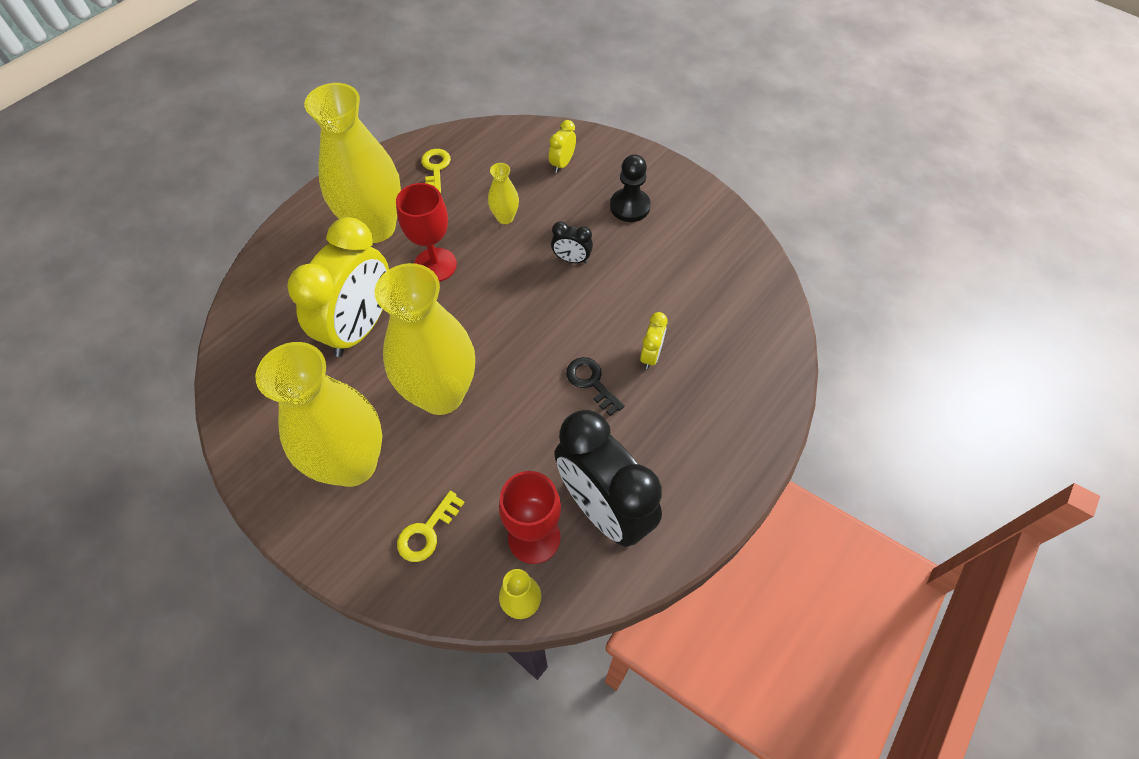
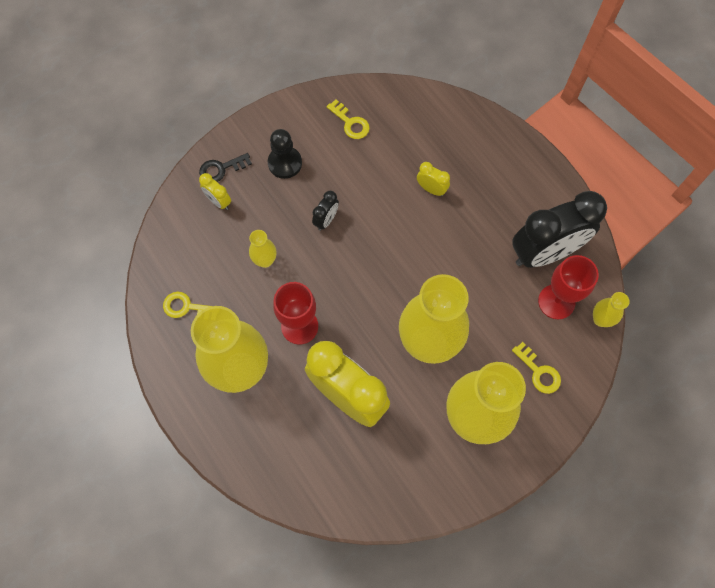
camera: 75 degrees left, 10 degrees up
(591, 382) = (444, 235): black key -> black key (221, 169)
(708, 254) = (350, 123): none -> yellow key

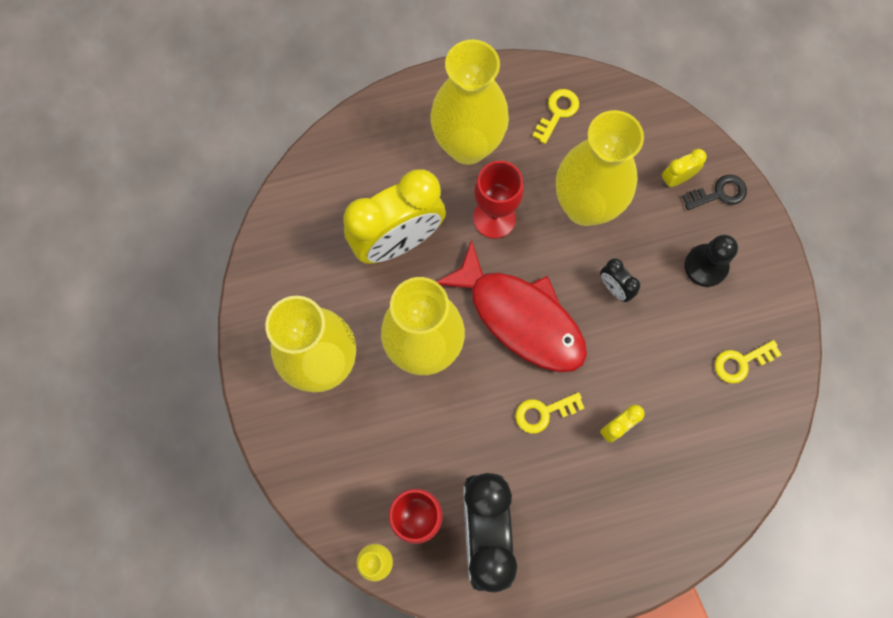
camera: 110 degrees right, 5 degrees up
(221, 169) = (719, 193): black key -> black key turned 75 degrees clockwise
(265, 260) = (585, 206): yellow vase -> yellow vase, size x2.36
(375, 280) = (520, 317): none -> red fish
(539, 372) = (344, 457): yellow key -> yellow key (543, 412)

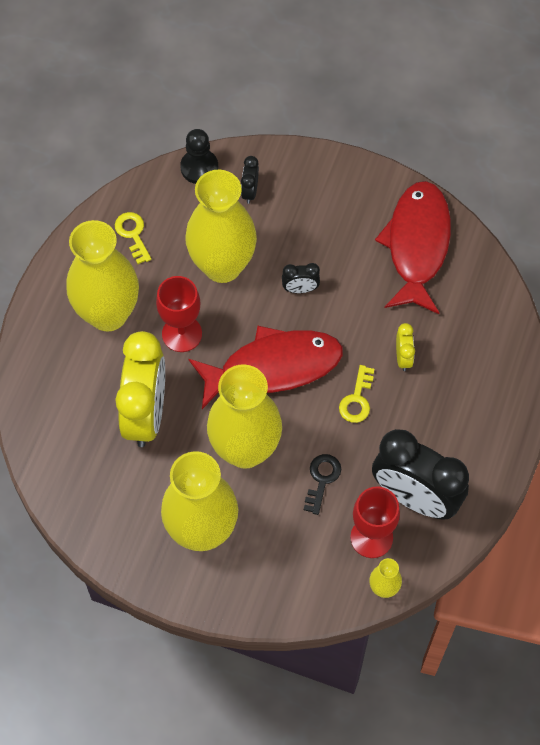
camera: 55 degrees left, 10 degrees down
(676, 179) = (250, 191): yellow clock -> black clock
(705, 266) = (330, 218): black pawn -> black pawn (199, 167)
(719, 193) = (283, 172): black key -> black key (322, 479)
(741, 362) = (417, 245): yellow key -> red fish

